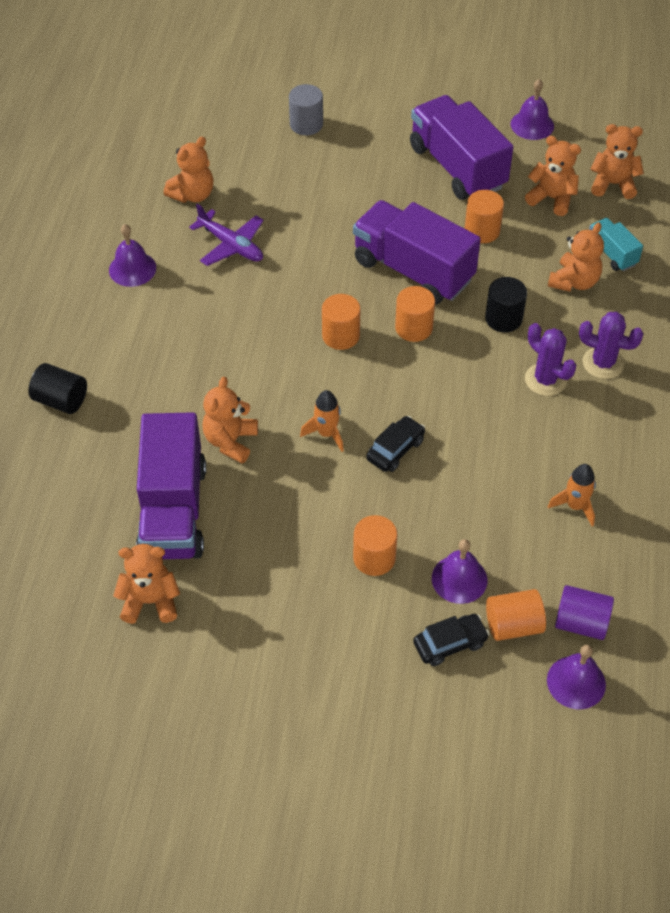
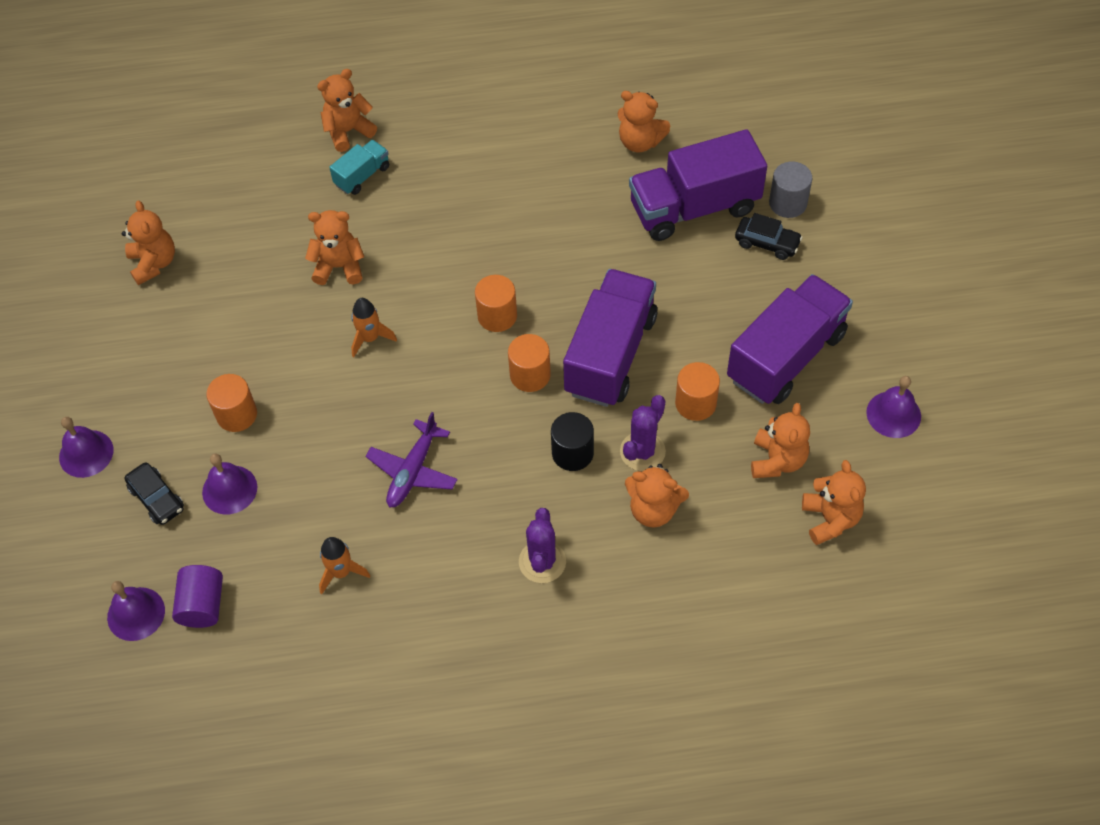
camera: 75 degrees right, 5 degrees up
(61, 400) = (348, 131): black cylinder -> orange teddy bear
(132, 269) = (522, 128): purple bell -> purple bell (86, 453)
(173, 510) = (251, 249): purple truck -> purple truck (694, 207)
(231, 245) = (583, 193): purple plane -> purple plane (413, 471)
(395, 450) = (367, 399): black car -> black car (767, 243)
(513, 625) = (188, 546): orange cylinder -> none
(545, 380) = (500, 511): purple cactus -> purple cactus (642, 451)
(611, 253) = (713, 539): turquoise truck -> turquoise truck (362, 176)

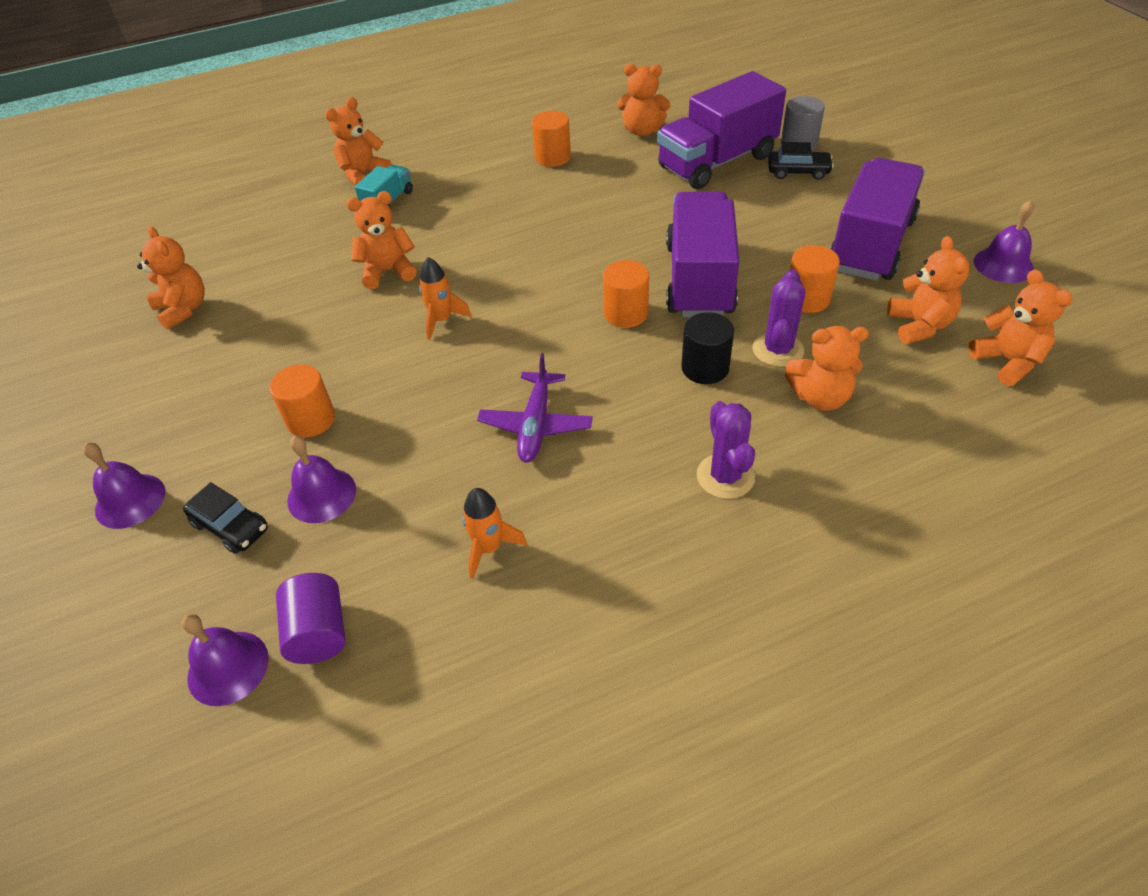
camera: 15 degrees left, 10 degrees down
(497, 316) = (569, 275): orange cylinder -> orange cylinder (553, 157)

